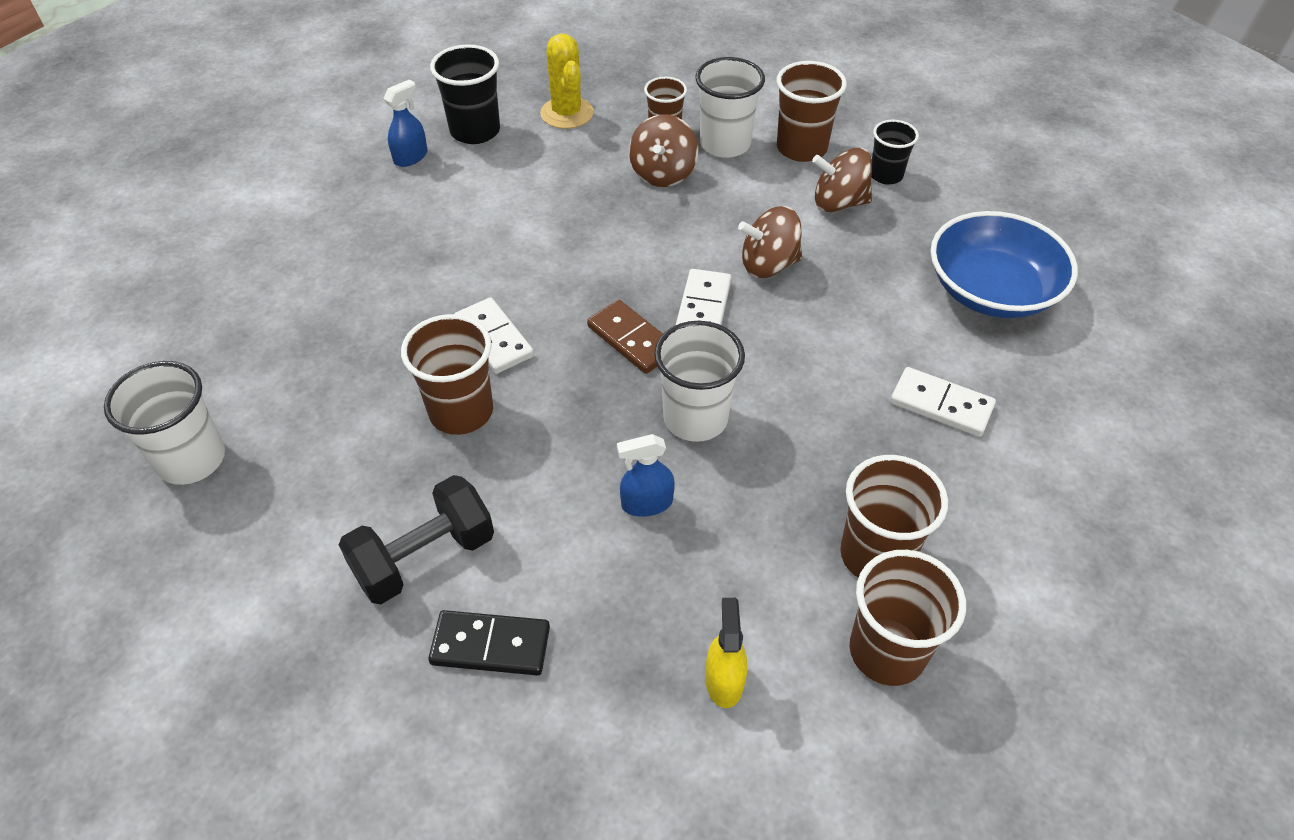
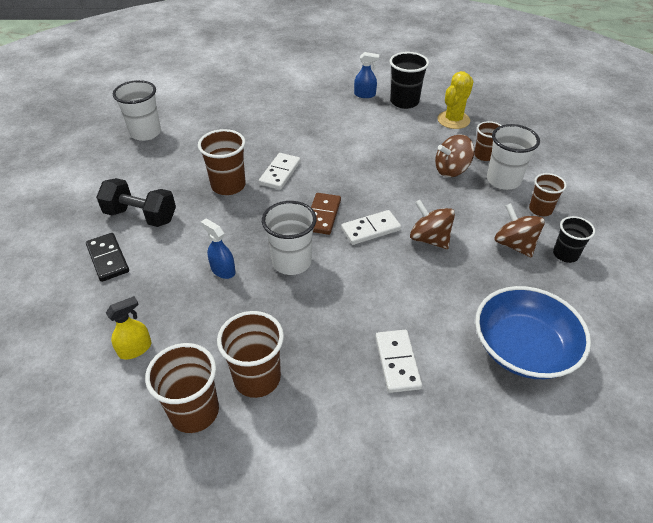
camera: 55 degrees right, 5 degrees down
(801, 148) = (540, 209): brown cup -> brown cup, size x0.64

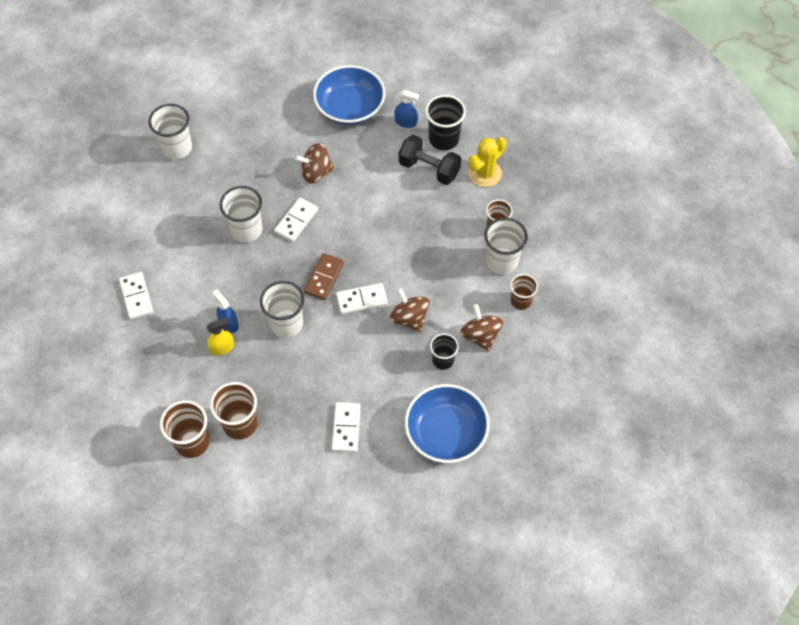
camera: 10 degrees right, 15 degrees up
(108, 259) = (136, 297): black domino -> white domino
(135, 349) = (154, 385): yellow spray bottle -> yellow spray bottle (222, 347)
(141, 216) = (166, 254): black dumbbell -> black dumbbell (429, 169)
(228, 186) = (246, 230): brown cup -> white cup
(309, 90) = (350, 107): none -> blue bowl
(451, 170) = (458, 241): brown spinning top -> brown spinning top (316, 173)
(565, 254) = (520, 352): black cup -> black cup (443, 360)

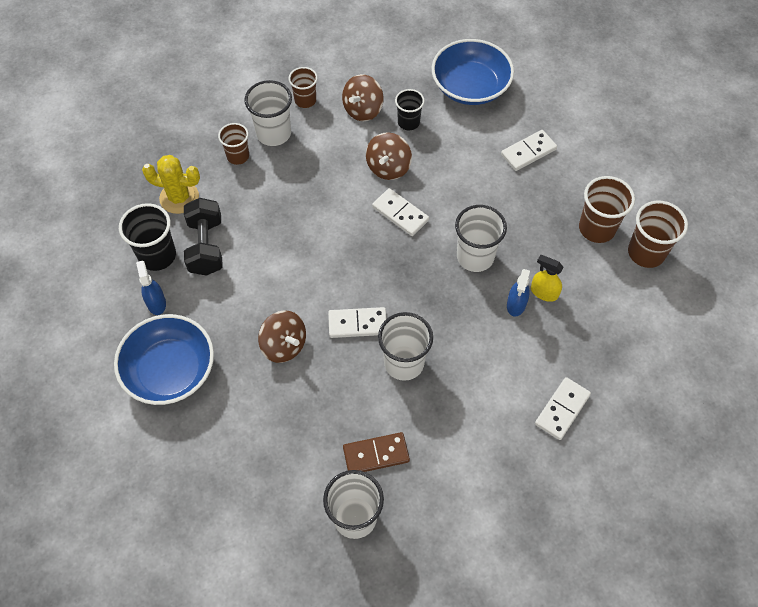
camera: 125 degrees left, 0 degrees up
(324, 278) = (402, 258): brown domino -> brown domino (376, 454)

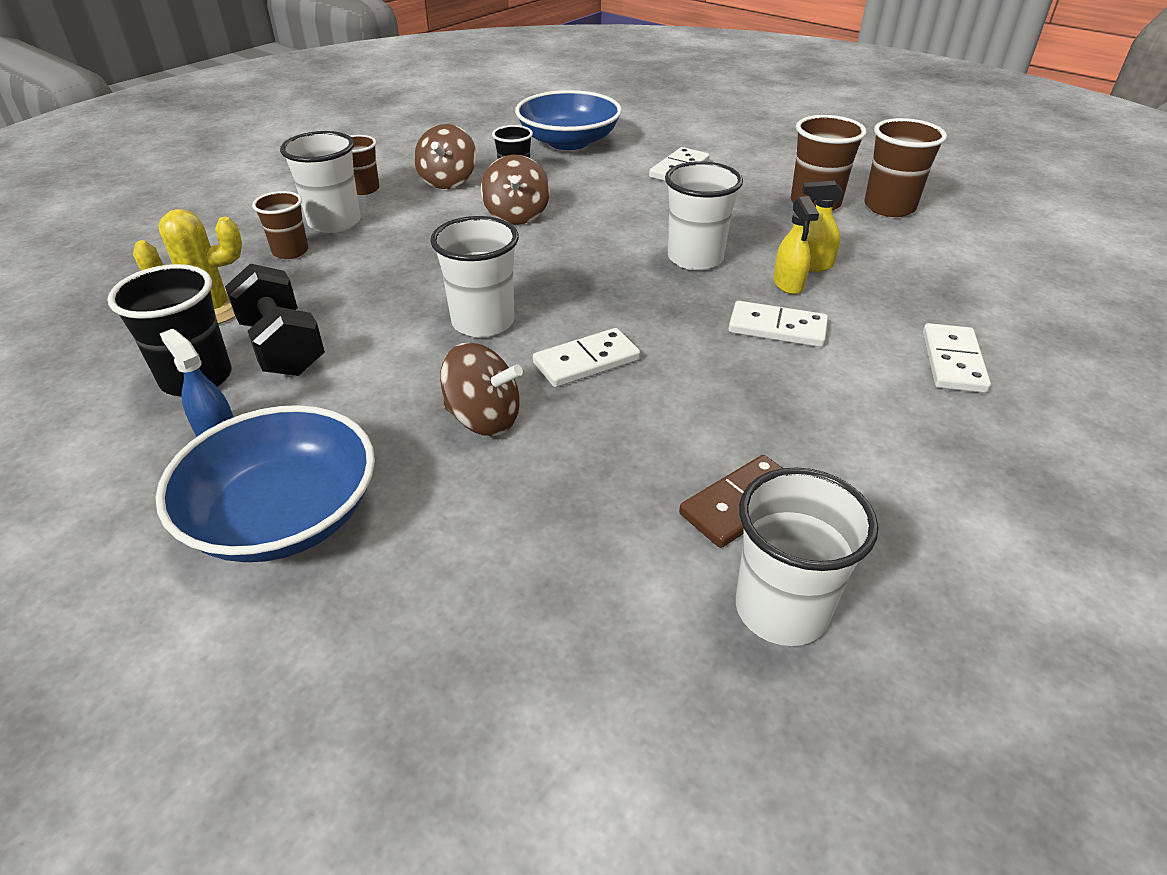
camera: 25 degrees left, 20 degrees down
(400, 214) = (564, 247): white domino -> white domino (777, 328)
(404, 363) = (690, 382): white cup -> white cup (483, 322)
(516, 304) = (788, 284): blue spray bottle -> yellow spray bottle

